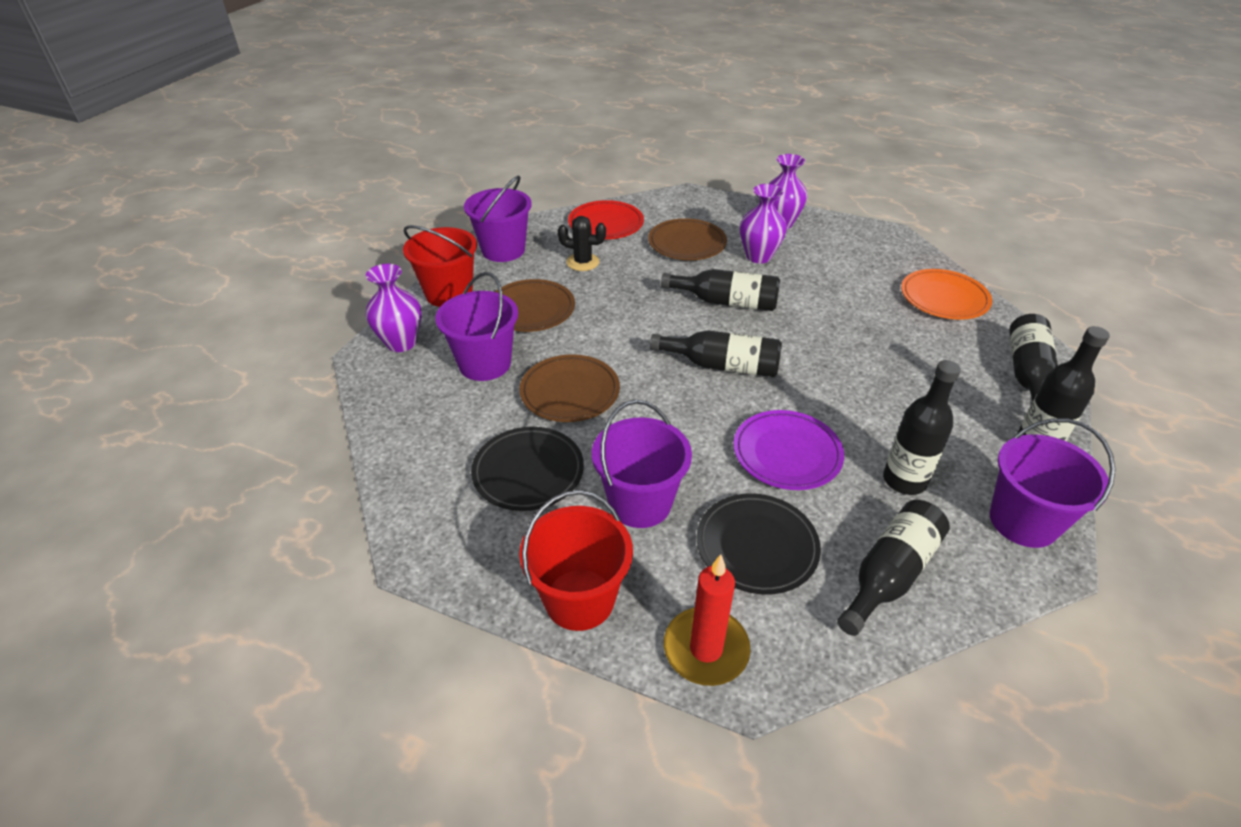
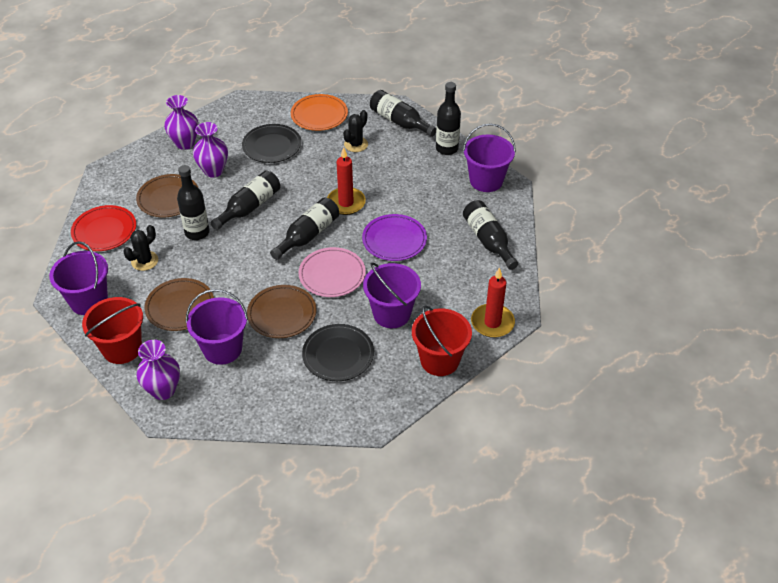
camera: 65 degrees left, 5 degrees up
(670, 413) = (332, 275): none -> pink plate
(756, 546) = (446, 279): black plate -> black plate (272, 146)
(812, 378) = (346, 203): none -> red candle
(904, 480) = (439, 206): black bottle -> black bottle (197, 232)
(930, 348) = (356, 144): none -> black cactus

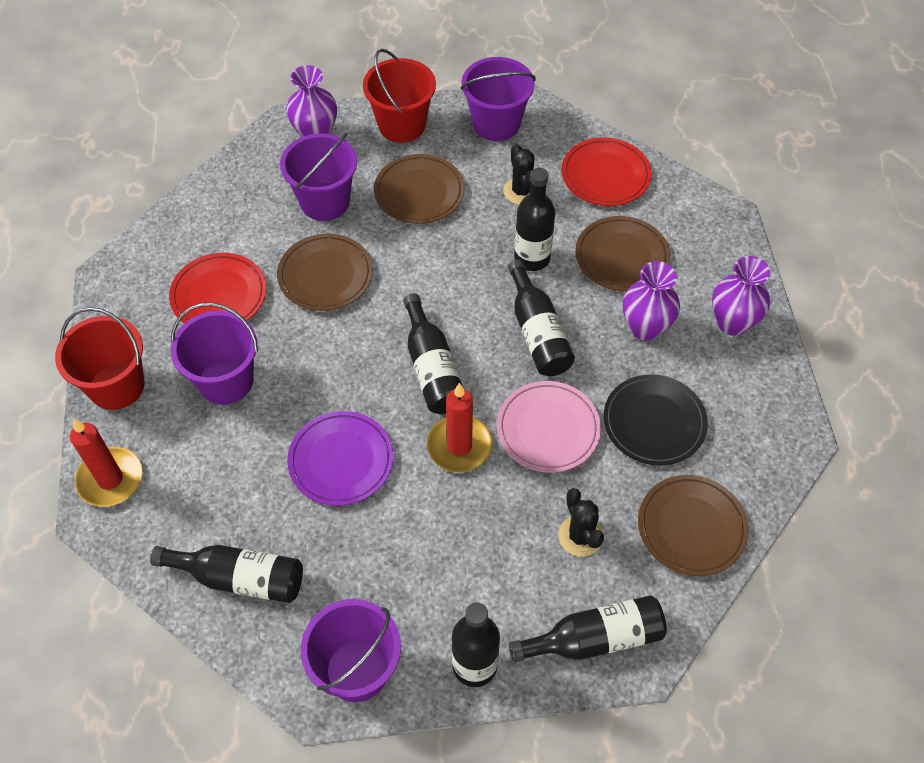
camera: 125 degrees right, 10 degrees up
(319, 115) = (691, 527): orange plate -> brown plate
(332, 275) = (342, 356): pink plate -> pink plate (548, 429)
(338, 355) = (219, 295): black plate -> red plate

